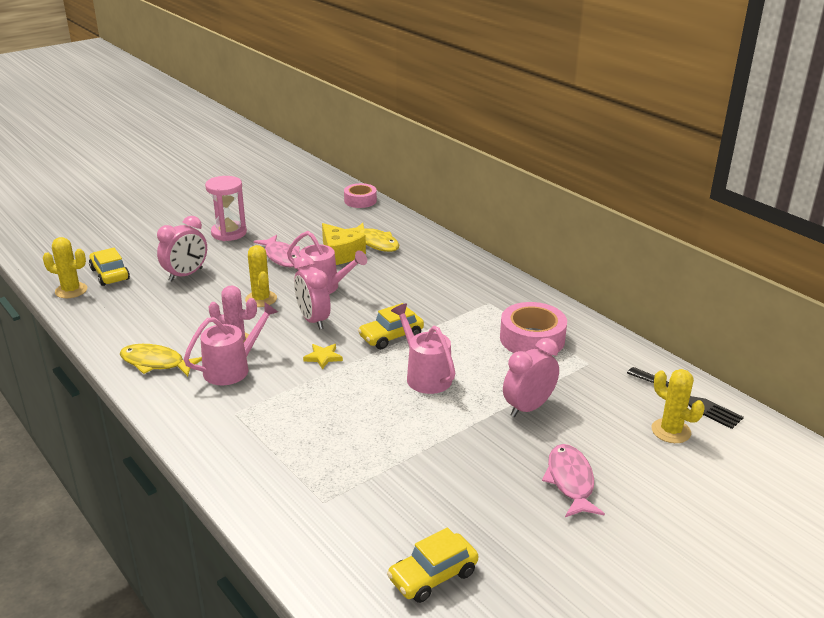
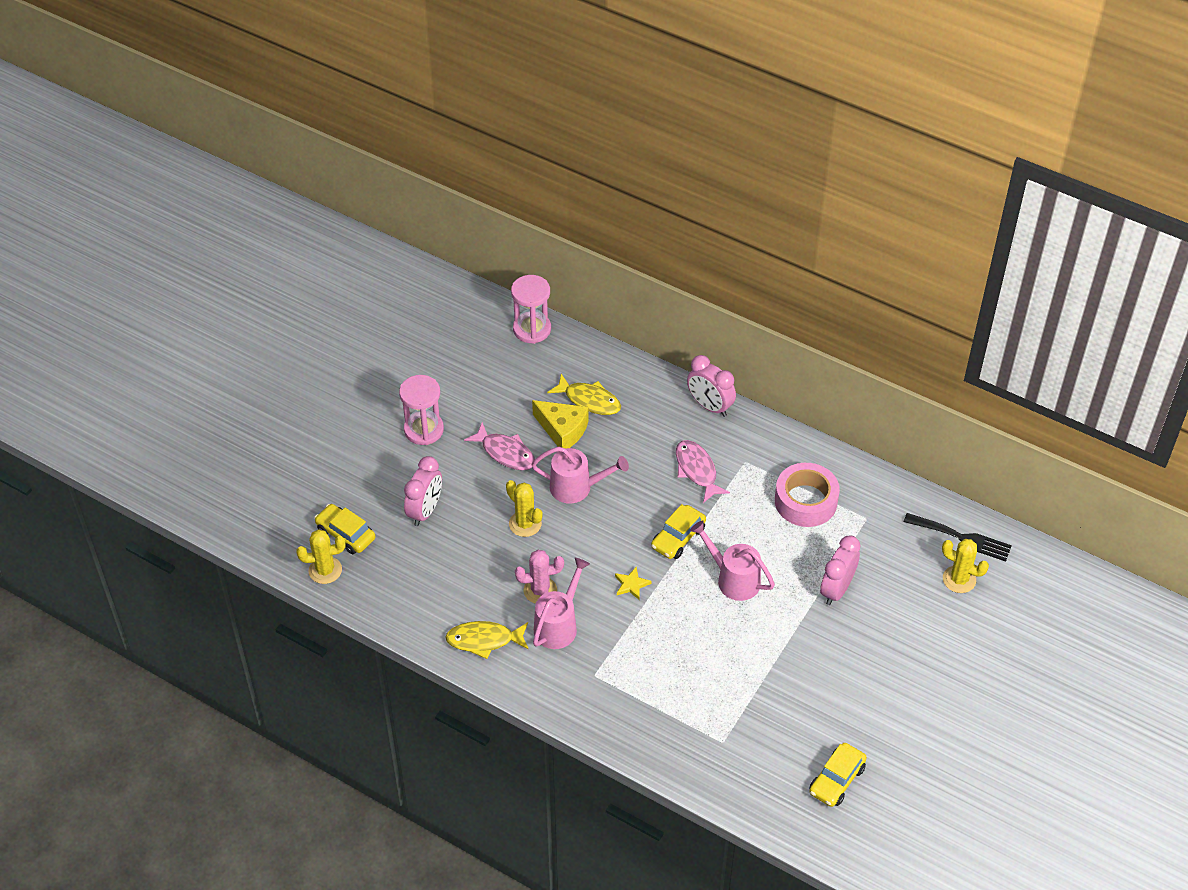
camera: 20 degrees left, 20 degrees up
(313, 320) = (593, 538): pink clock -> pink clock (709, 406)
(360, 201) = (532, 329): pink tape -> pink hourglass
(570, 481) = (899, 659): pink fish -> pink fish (697, 470)

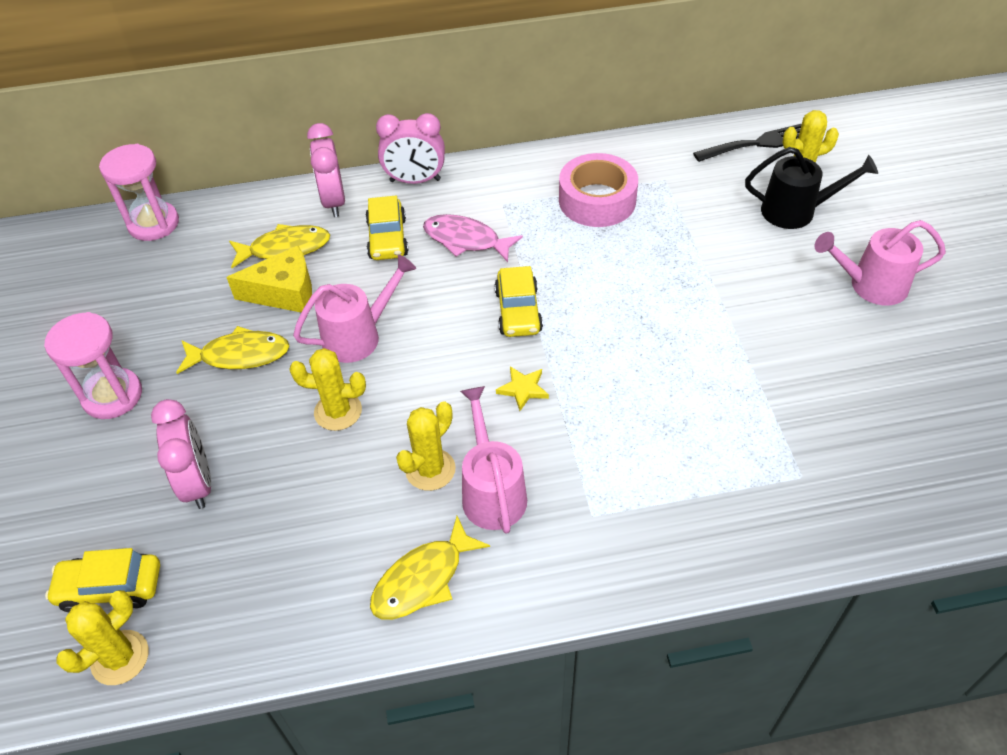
camera: 40 degrees left, 0 degrees up
(505, 453) = (240, 355): pink fish -> yellow fish
(540, 590) = (430, 469): pink cactus -> yellow cactus
(733, 579) = (615, 310): pink watering can -> pink watering can (870, 285)
(836, 589) = (716, 253): pink clock -> pink clock (333, 201)
(836, 780) = (945, 424): yellow car -> yellow car (387, 238)
(923, 601) = (796, 211): none -> black watering can

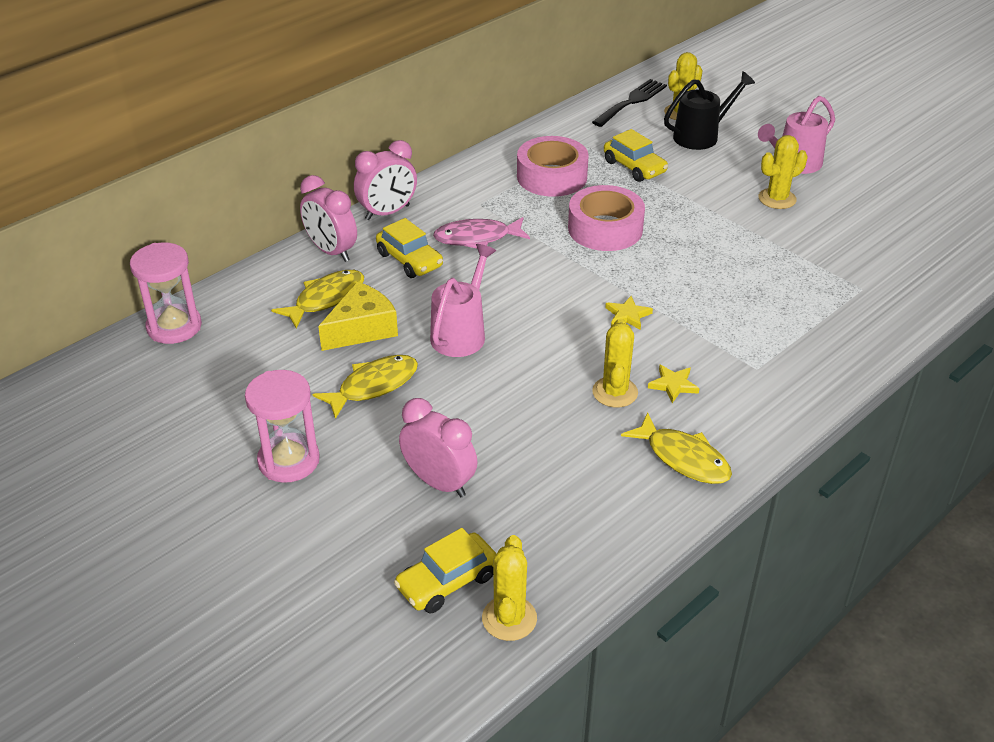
camera: 35 degrees left, 10 degrees down
(338, 411) = (501, 388): yellow cactus -> yellow cactus (777, 199)
(423, 579) = (683, 458): yellow fish -> yellow fish turned 60 degrees counterclockwise
(491, 491) = (673, 385): pink watering can -> yellow star
(518, 311) = (570, 269): yellow car -> yellow car (634, 167)
(593, 280) = (605, 229): none -> pink tape

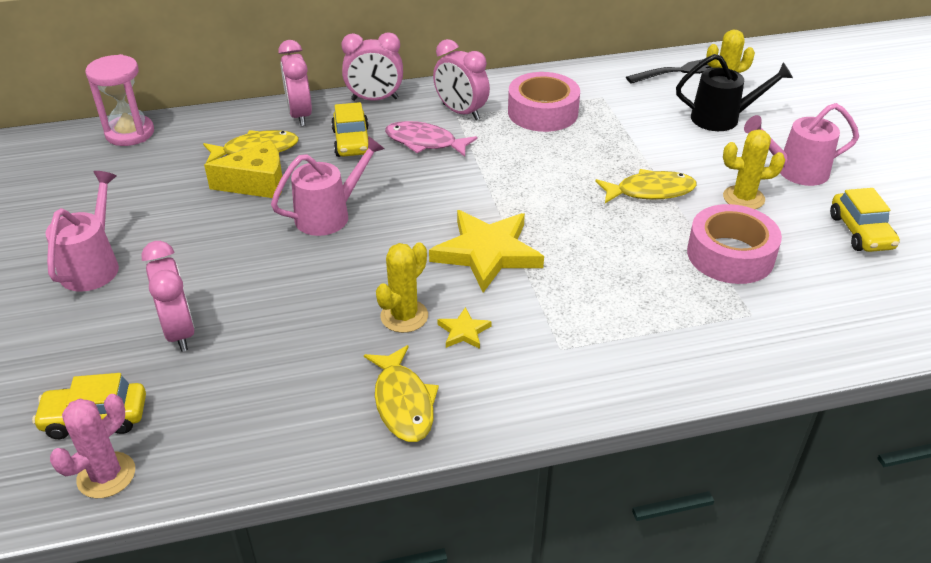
camera: 30 degrees right, 0 degrees up
(289, 461) = (93, 265): pink hourglass -> pink watering can
(373, 386) = (217, 231): yellow fish -> yellow fish (650, 191)
(480, 199) = (461, 112): none -> pink clock
(509, 618) = (106, 475): yellow cactus -> pink cactus
(605, 229) = (545, 171): pink tape -> pink tape (730, 255)
(627, 315) = (487, 253): yellow star -> yellow star, size x2.28
(634, 167) = (627, 127): yellow car -> yellow car (860, 232)

